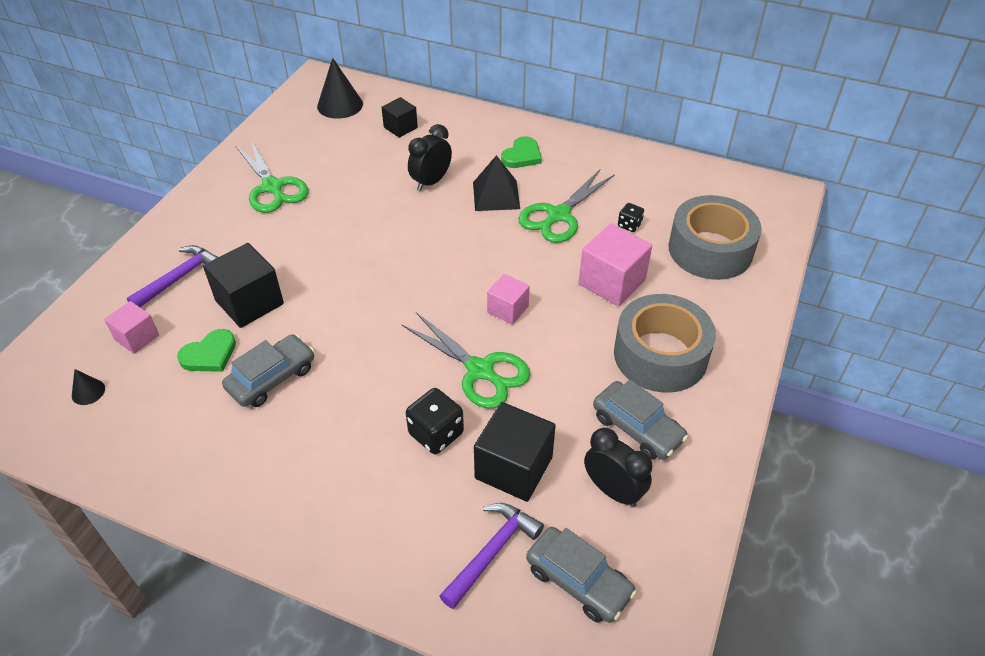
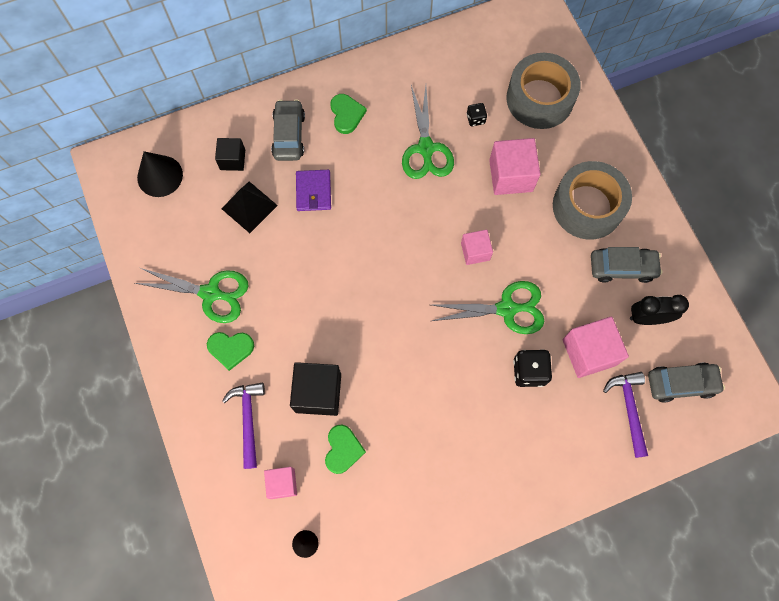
camera: 45 degrees left, 25 degrees up
(235, 227) = (230, 349): none -> green heart
(272, 378) = (400, 427): grey car -> grey car (289, 135)
(431, 182) = (313, 191): black clock -> purple wallet
(496, 195) = (369, 166): black pyramid -> black pyramid (249, 207)
(513, 467) = (589, 352): black cube -> pink cube

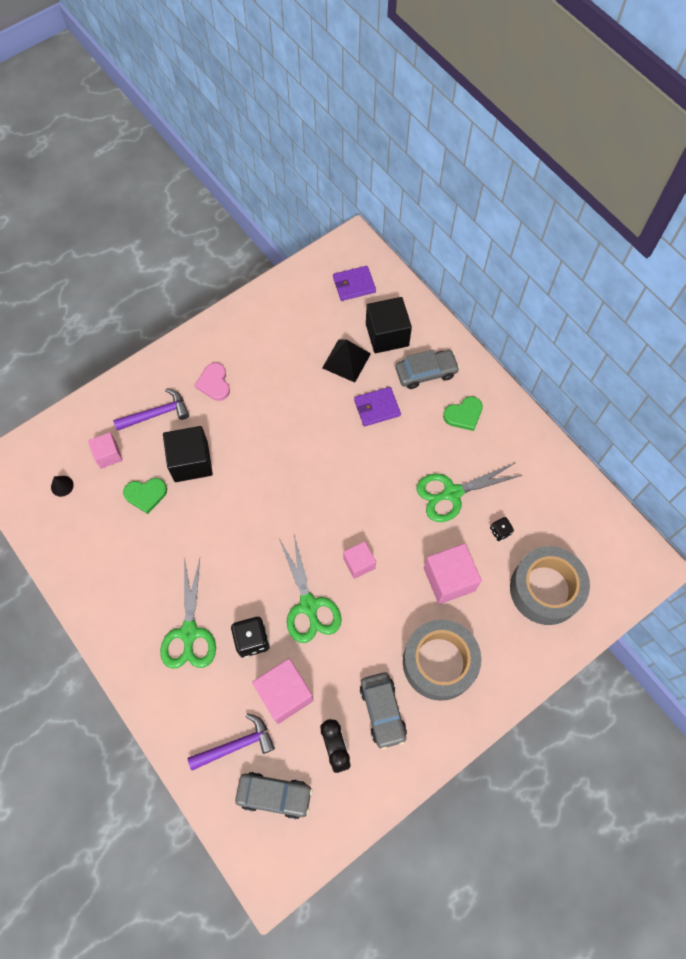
camera: 75 degrees right, 5 degrees down
(160, 176) = (354, 285): black cone -> purple wallet
(211, 293) = (259, 354): green scissors -> green scissors (189, 633)
(230, 349) = (214, 383): green heart -> pink heart
(232, 160) = (387, 335): black cube -> black cube, size x1.66
(681, 383) = (274, 795): grey car -> grey car turned 60 degrees counterclockwise

